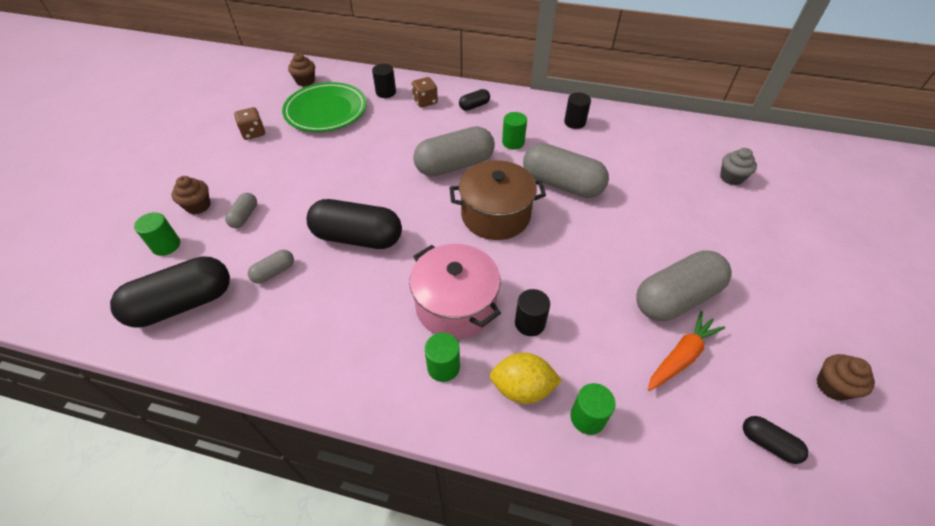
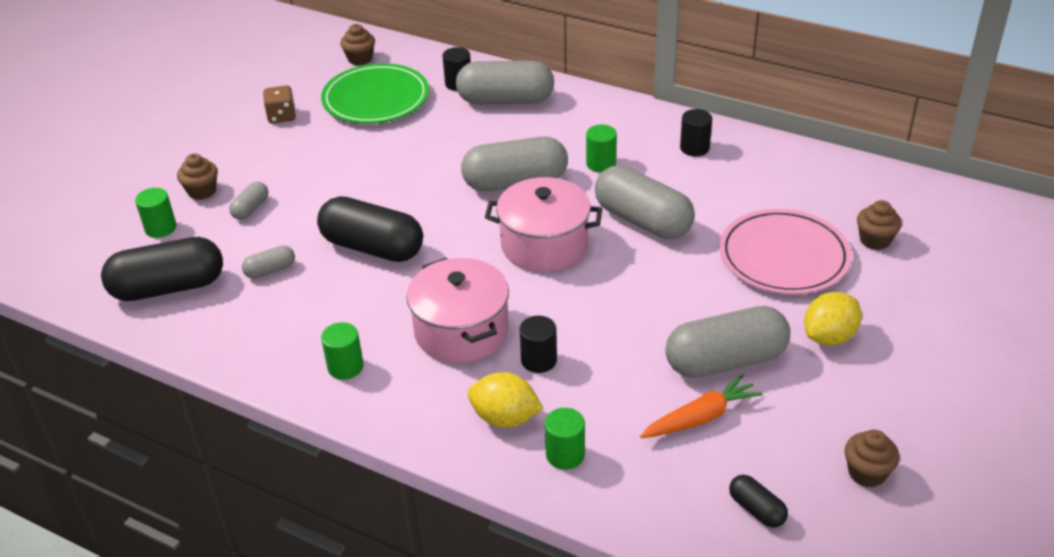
camera: 15 degrees right, 10 degrees down
(425, 101) = (506, 100): brown dice -> grey capsule
(443, 367) = (427, 386): green cylinder -> green cylinder (345, 367)
(474, 106) = (568, 113): black capsule -> none
(495, 215) = (544, 245): brown pot -> pink pot
(676, 200) = (783, 257): none -> pink plate
(731, 178) = (875, 240): grey cupcake -> brown cupcake
(740, 263) = (829, 336): none -> yellow lemon

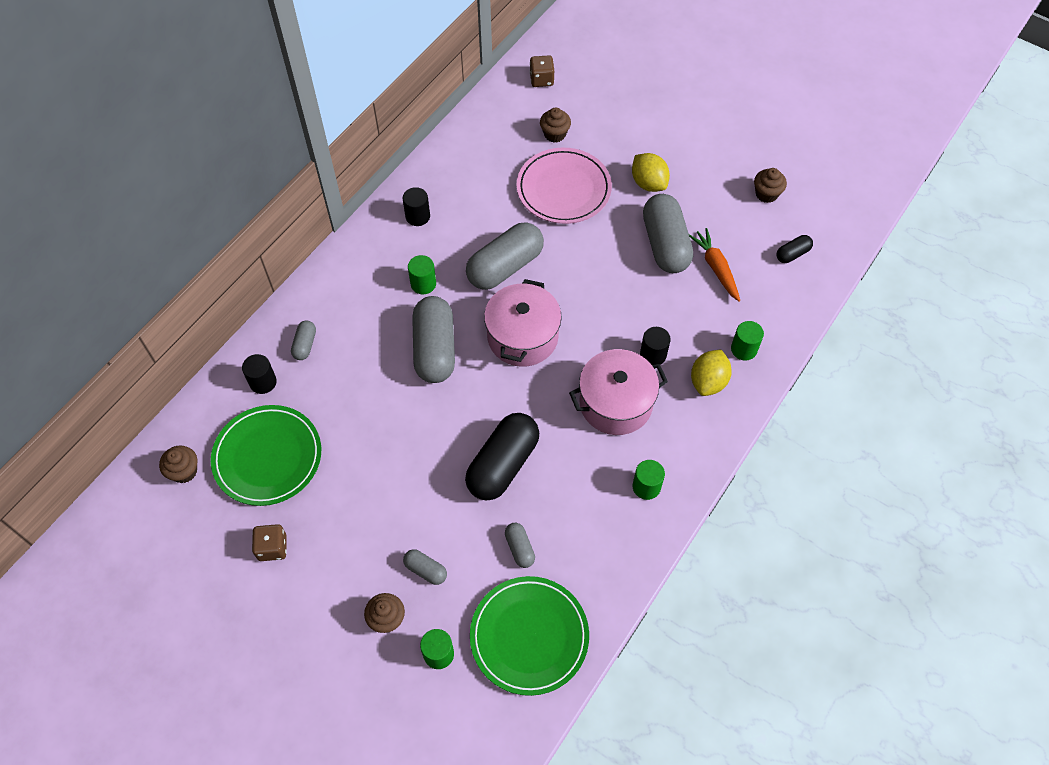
camera: 85 degrees left, 20 degrees up
(168, 287) = (529, 636): black capsule -> green plate
(506, 100) = (305, 345): grey capsule -> grey capsule, size x0.47
(966, 219) = (541, 79): none -> brown dice

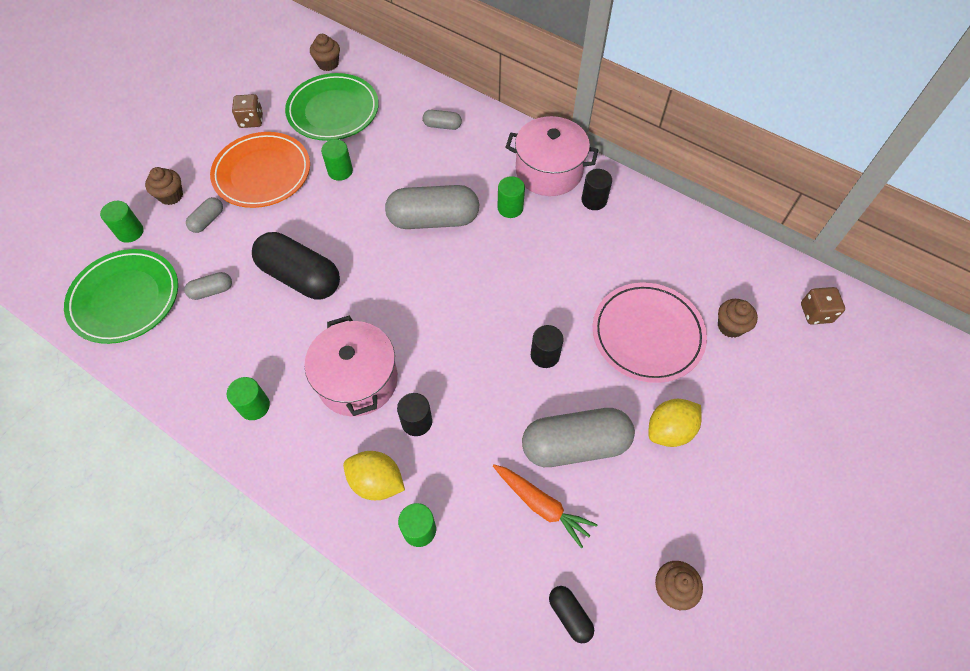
camera: 90 degrees right, 0 degrees up
(263, 382) = (406, 102): black cylinder -> black cylinder (545, 355)
(359, 522) = (262, 173): none -> orange plate
(363, 441) = (340, 171): none -> green cylinder
(505, 267) = (534, 277): grey capsule -> none
(522, 337) = (445, 293): pink pot -> pink pot (549, 171)
(716, 268) = (541, 505): orange carrot -> orange carrot turned 60 degrees clockwise

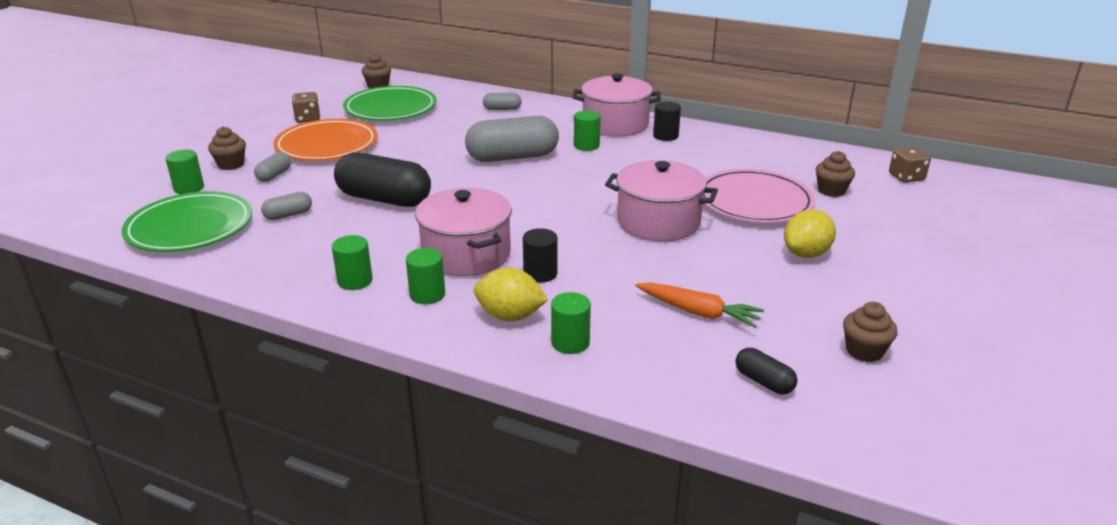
camera: 10 degrees left, 30 degrees down
(340, 171) = (408, 139): green cylinder -> green cylinder (427, 295)
(545, 355) = (658, 222): black cylinder -> pink pot
(575, 445) = (715, 272): grey capsule -> none

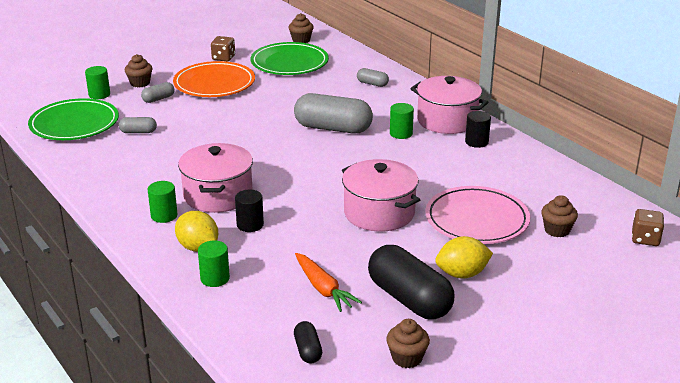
camera: 30 degrees right, 0 degrees up
(355, 281) = (131, 192): green cylinder -> none
(384, 199) = (209, 137): black capsule -> black capsule (409, 299)

